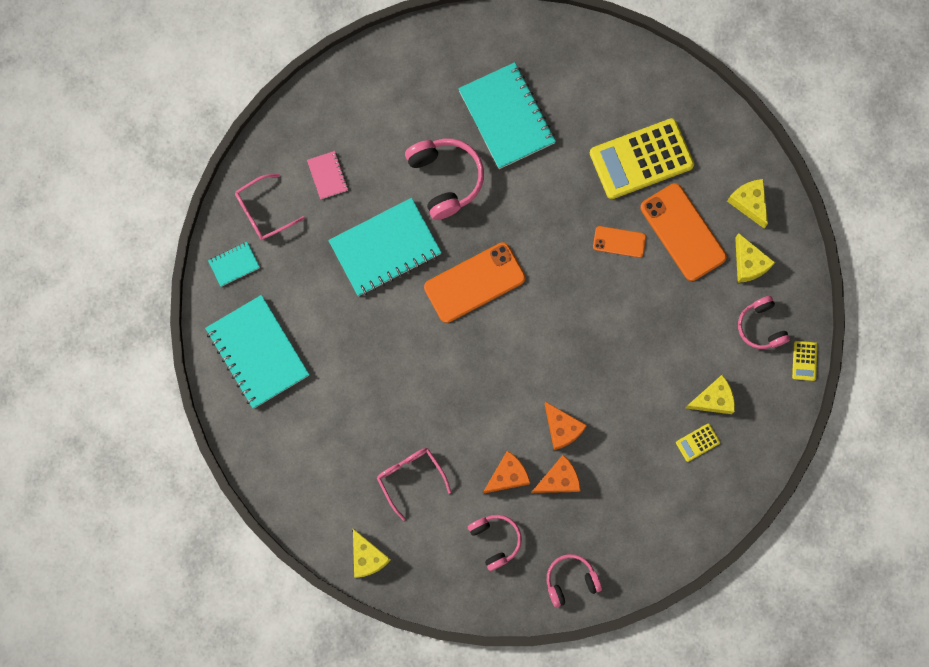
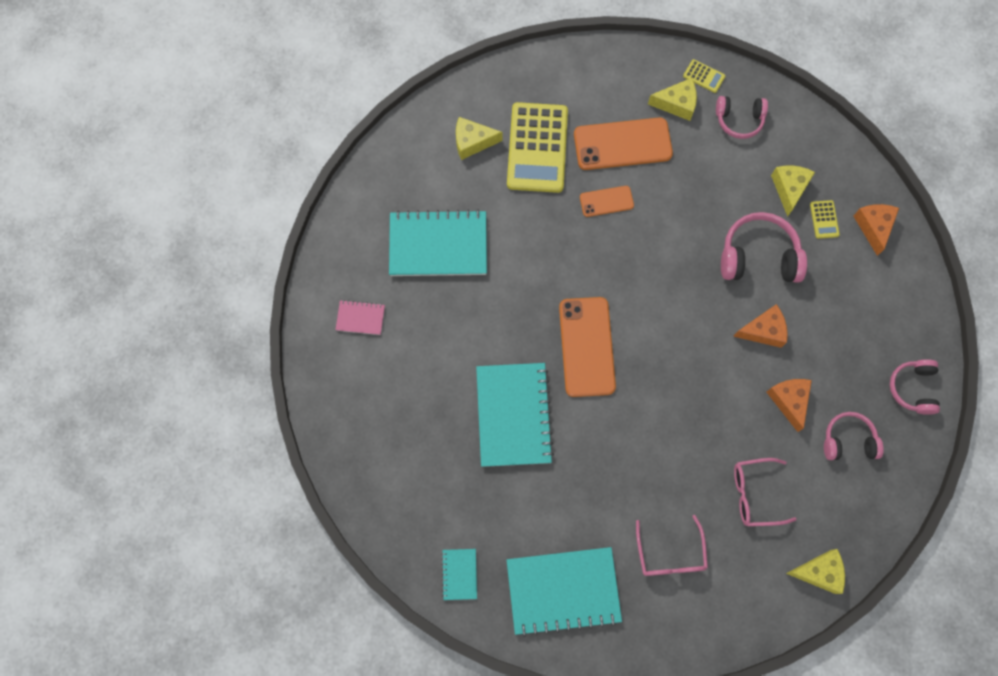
camera: 65 degrees left, 5 degrees down
(263, 212) = (418, 519): pink glasses -> pink glasses (670, 554)
(327, 175) = (412, 438): pink notebook -> pink notebook (360, 318)
(445, 179) = (471, 328): pink headphones -> pink headphones (758, 256)
(559, 479) = (811, 355): orange cheese -> orange cheese (873, 227)
(619, 242) = (606, 201): orange phone -> orange phone turned 45 degrees clockwise
(749, 203) = (621, 79): yellow cheese -> yellow cheese (472, 142)
(804, 361) = (785, 99): yellow calculator -> yellow calculator (704, 76)

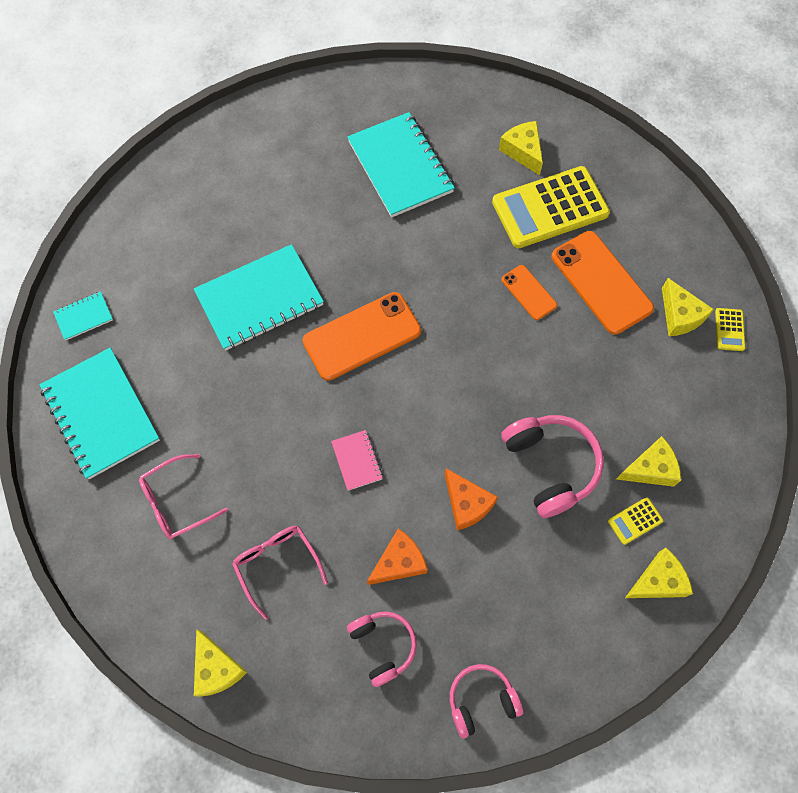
camera: 65 degrees right, 5 degrees down
(360, 318) = (295, 136): pink notebook -> pink notebook (357, 460)
(739, 120) = (700, 385): pink headphones -> none
(873, 227) = (658, 581): orange cheese -> yellow cheese

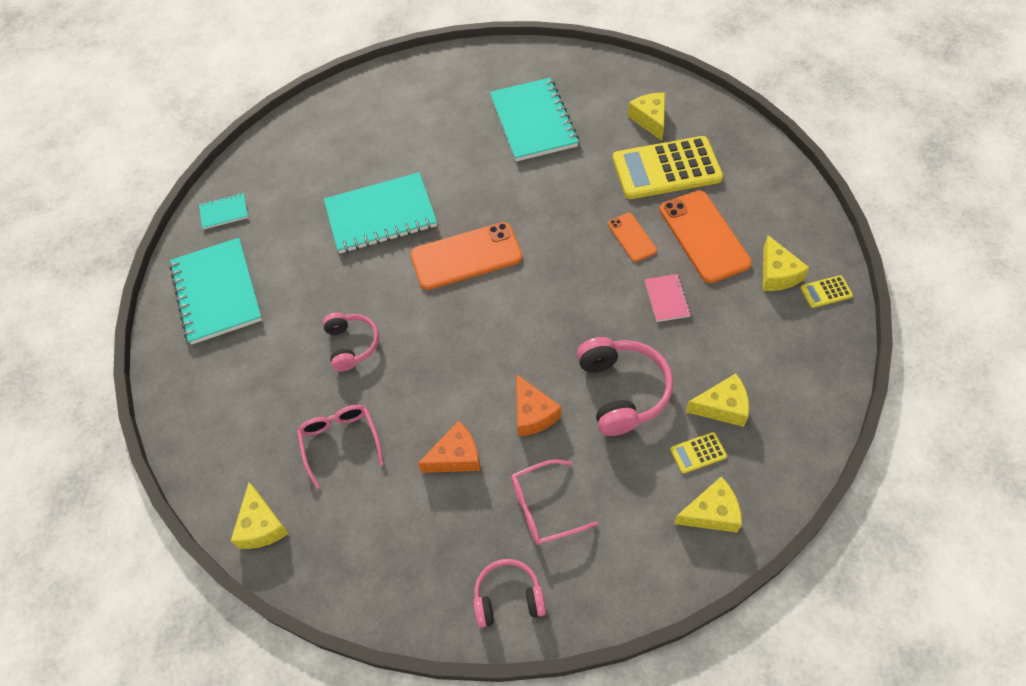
camera: 15 degrees right, 10 degrees down
(176, 502) = (263, 374): pink glasses -> pink glasses (544, 508)
(357, 460) = (436, 361): pink notebook -> pink notebook (667, 299)
(383, 646) = (423, 530): pink headphones -> pink headphones (352, 345)
(729, 329) = (826, 292): yellow calculator -> yellow calculator turned 60 degrees clockwise

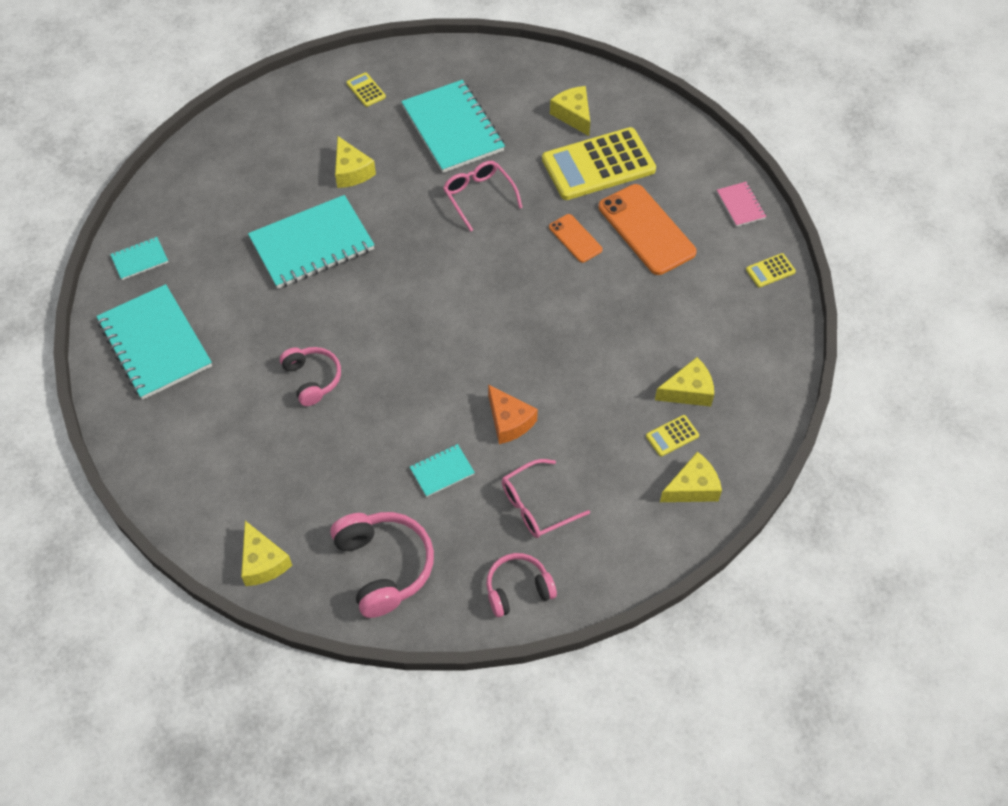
camera: 15 degrees left, 0 degrees up
(340, 442) = (323, 473): pink glasses -> pink glasses (478, 196)
(456, 457) = (442, 471): orange cheese -> turquoise notebook
(461, 80) = (366, 90): none -> yellow calculator
(466, 256) = (411, 276): orange phone -> none
(622, 391) = (591, 389): pink headphones -> pink headphones (384, 566)
(667, 299) = (620, 295): pink notebook -> pink notebook (740, 205)
(777, 274) = (722, 259): yellow cheese -> yellow cheese (351, 171)

